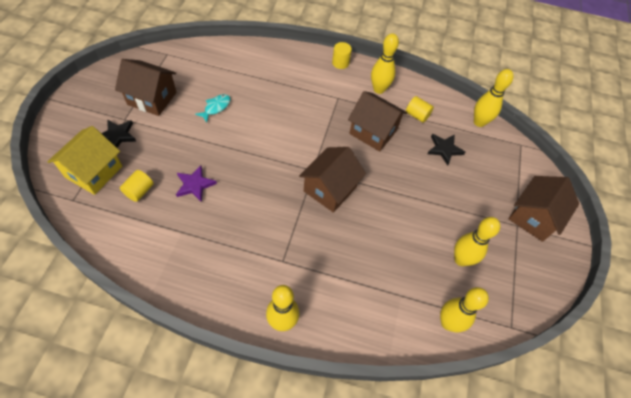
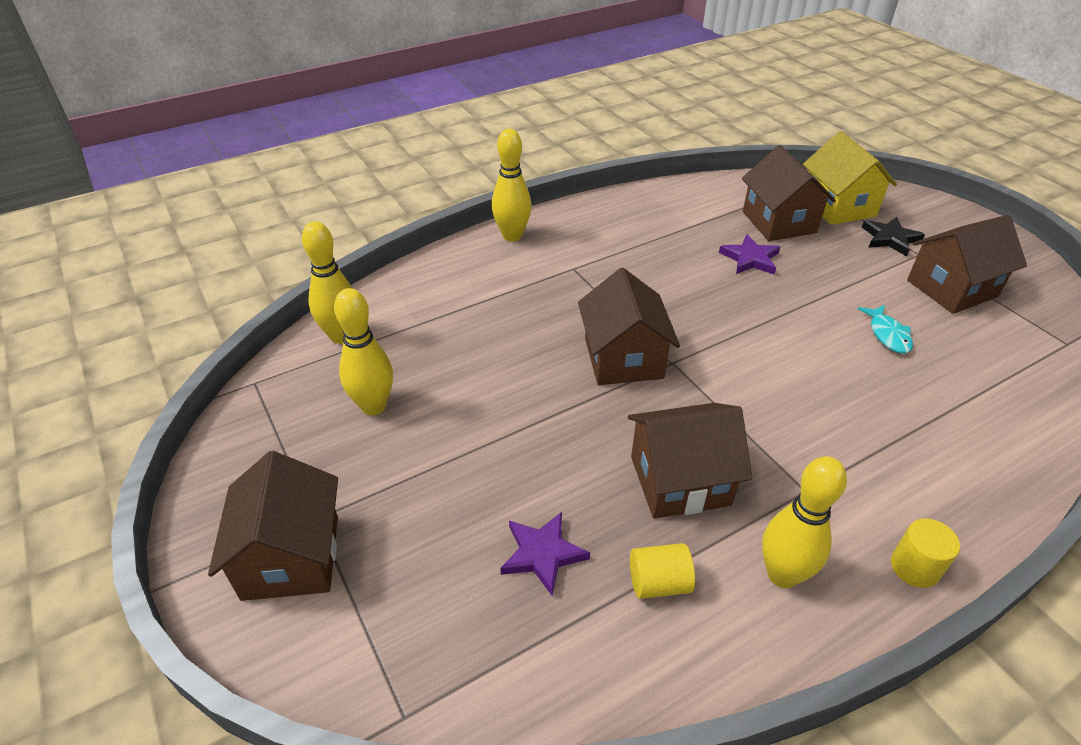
camera: 140 degrees right, 15 degrees down
(139, 191) = (779, 222): yellow cylinder -> brown house
(444, 149) = (542, 554): black star -> purple star
(479, 122) = (535, 690): yellow bowling pin -> none

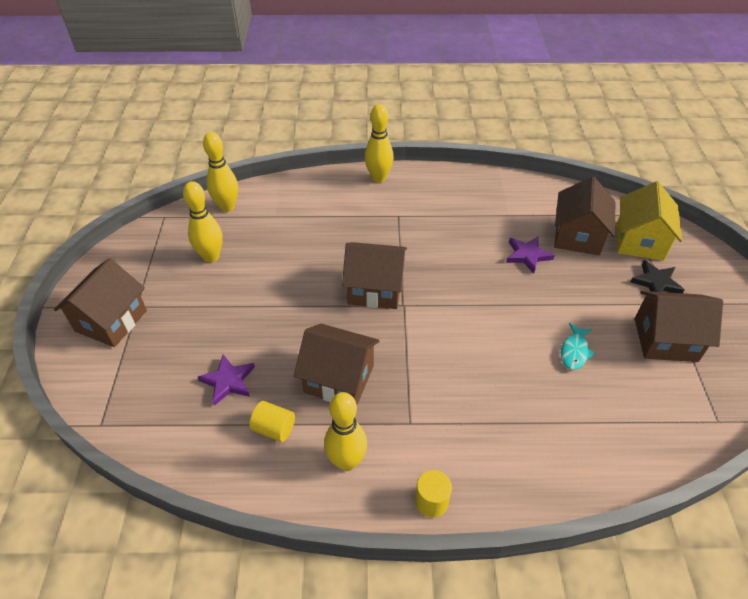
camera: 30 degrees right, 5 degrees up
(623, 358) = (375, 289): brown house -> brown house turned 75 degrees clockwise

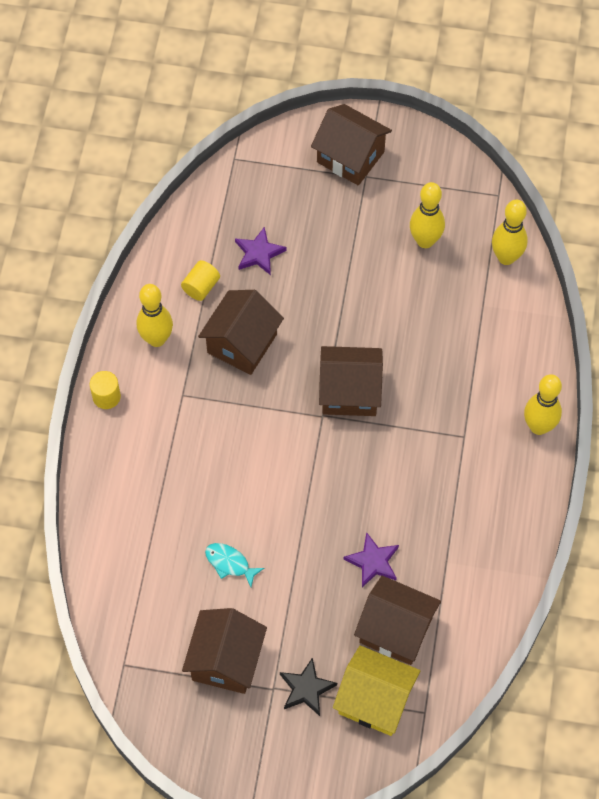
camera: 100 degrees right, 15 degrees up
(375, 289) = (350, 392): brown house -> brown house turned 75 degrees clockwise

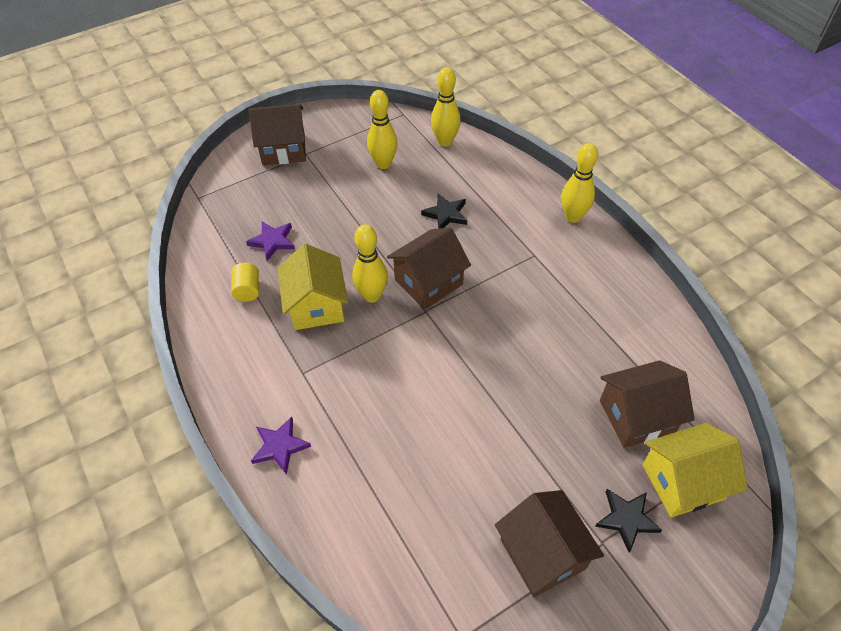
camera: 40 degrees left, 10 degrees down
(106, 397) = (238, 420): yellow cylinder -> none
(156, 339) = (244, 348): yellow bowling pin -> yellow bowling pin (372, 296)
(229, 563) = (465, 470): turquoise fish -> none
(242, 343) = (316, 305): brown house -> yellow house
(373, 562) = (567, 381): purple star -> purple star (280, 446)
(428, 337) = (446, 214): none -> black star

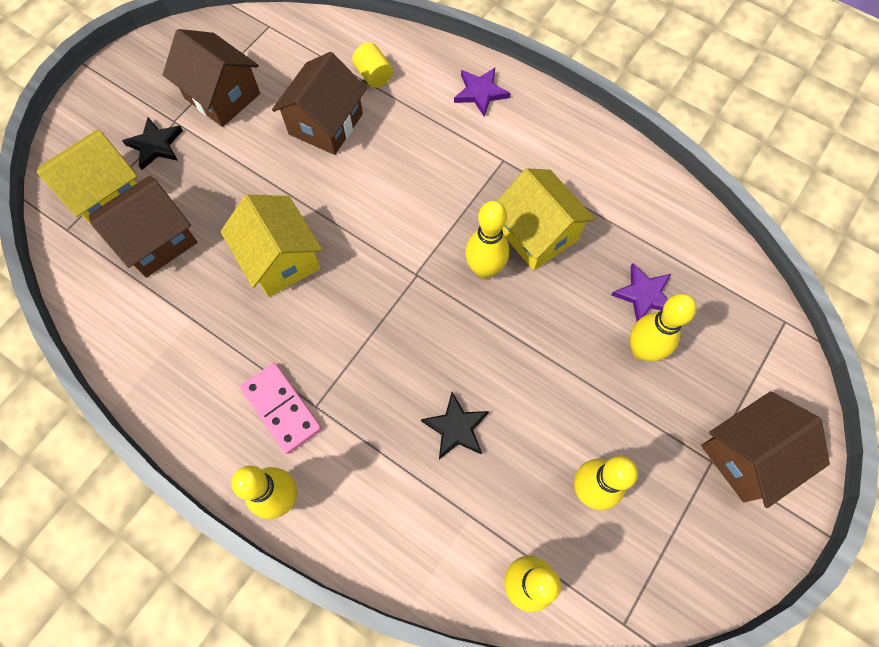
camera: 155 degrees right, 15 degrees up
(247, 290) = (623, 222): yellow cylinder -> yellow cylinder (373, 75)
(300, 213) = (642, 350): none -> yellow bowling pin
(428, 282) = (429, 312): brown house -> brown house (326, 124)
(530, 360) = (280, 259): none -> yellow house
(559, 261) = (281, 408): none -> pink domino

